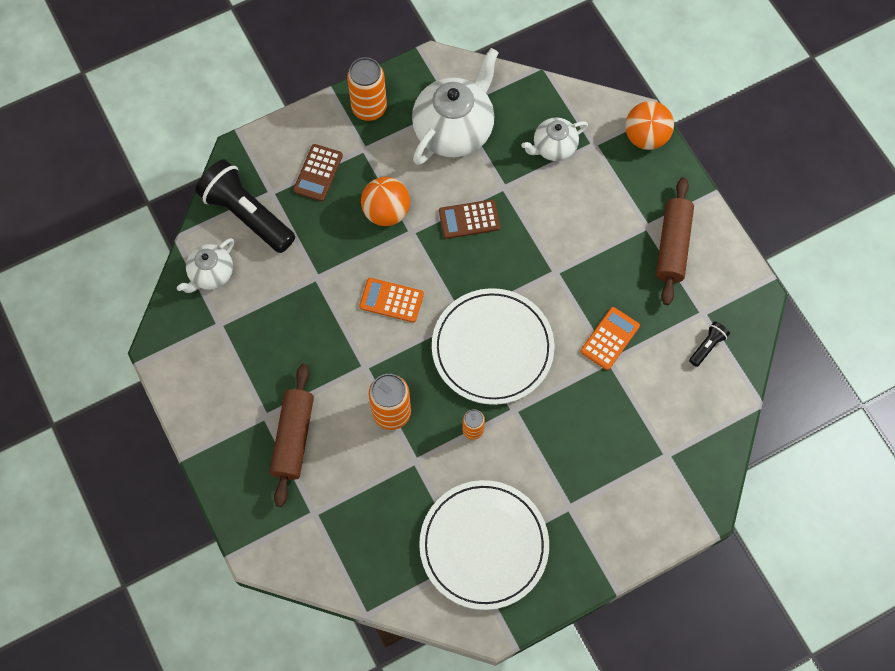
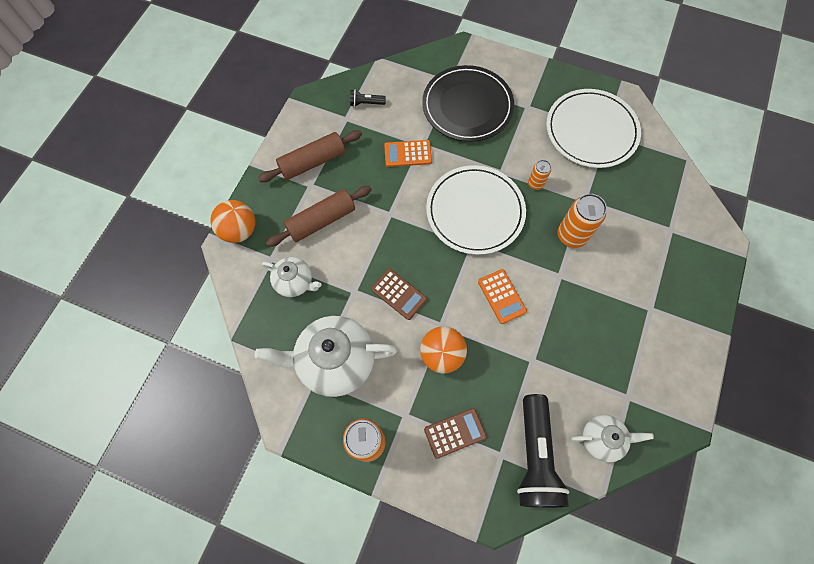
camera: 130 degrees left, 0 degrees up
(294, 438) = (644, 279): brown rolling pin -> brown rolling pin (321, 220)
(621, 444) = (467, 106): none -> black plate

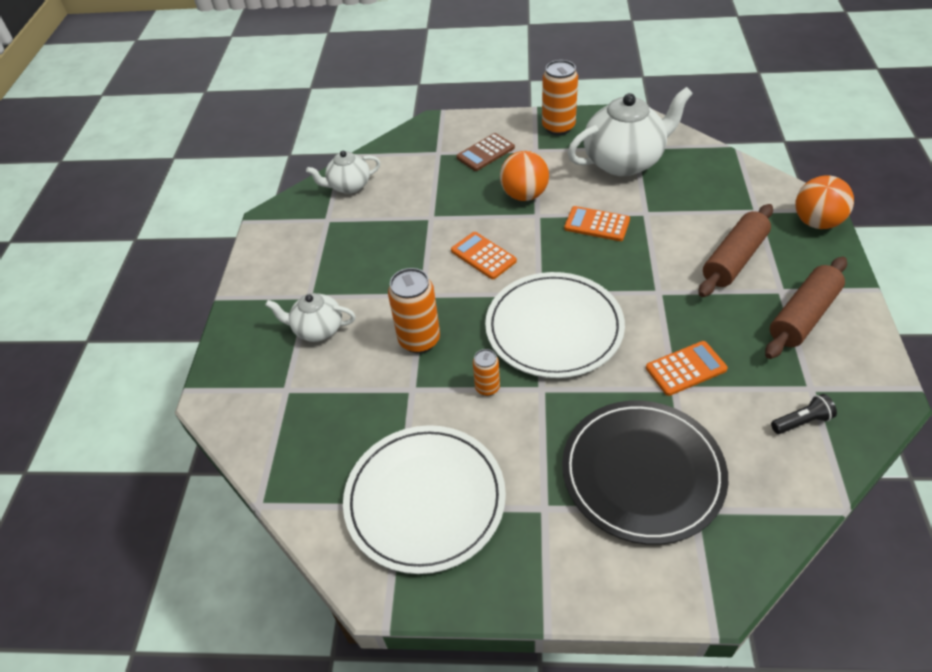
camera: 165 degrees right, 20 degrees down
(295, 282) = (713, 201): white teapot -> white teapot (317, 329)
(399, 294) = (597, 224): brown calculator -> orange calculator
(535, 456) = (408, 160): black flashlight -> none

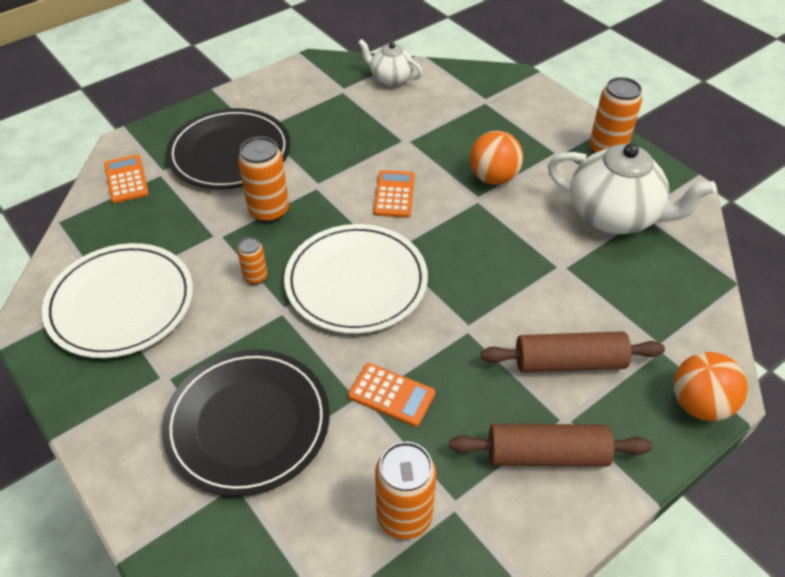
camera: 45 degrees right, 0 degrees up
(317, 329) = (230, 153): white teapot -> black plate
(485, 153) = (518, 126): brown calculator -> none
(597, 224) = (508, 242): orange calculator -> orange calculator (126, 179)
(801, 421) = (404, 516): black flashlight -> orange can

